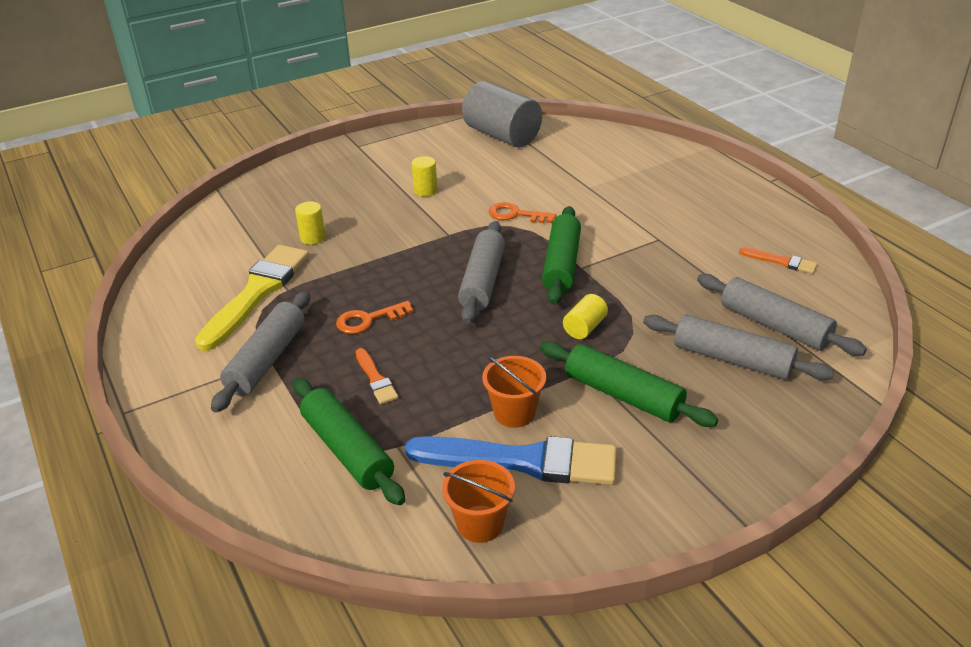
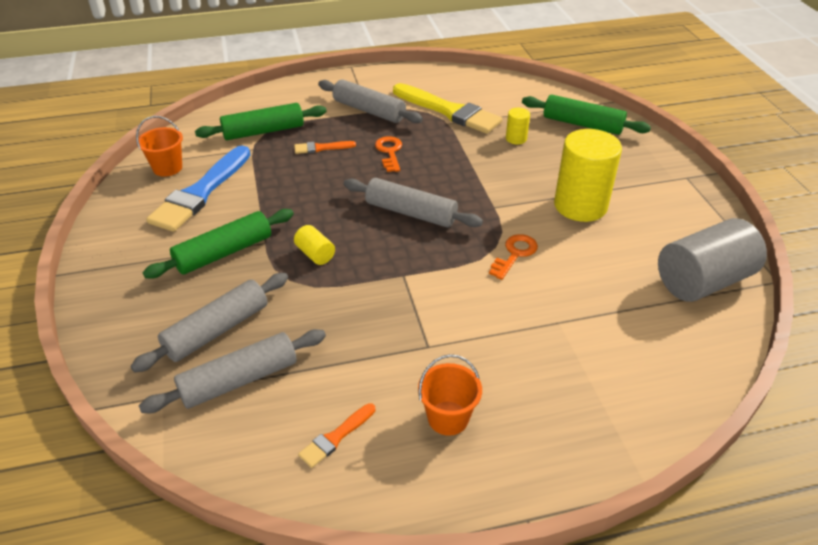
camera: 105 degrees right, 5 degrees up
(425, 191) = (580, 205): yellow cylinder -> yellow cylinder, size x2.22
(514, 413) = (246, 198): orange bucket -> orange bucket (448, 418)
(561, 264) = (414, 263): green rolling pin -> green rolling pin (582, 124)

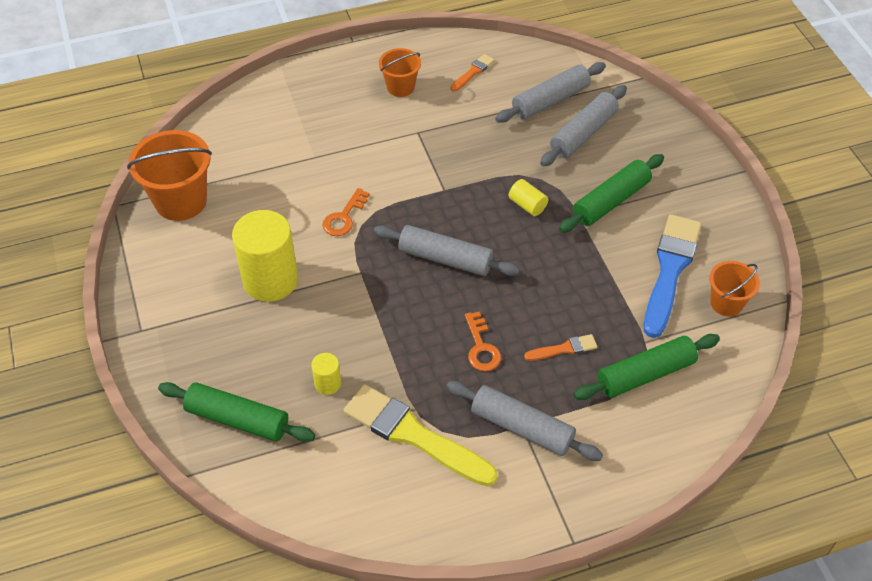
camera: 175 degrees right, 10 degrees up
(703, 281) = (181, 201): grey cylinder -> orange bucket

